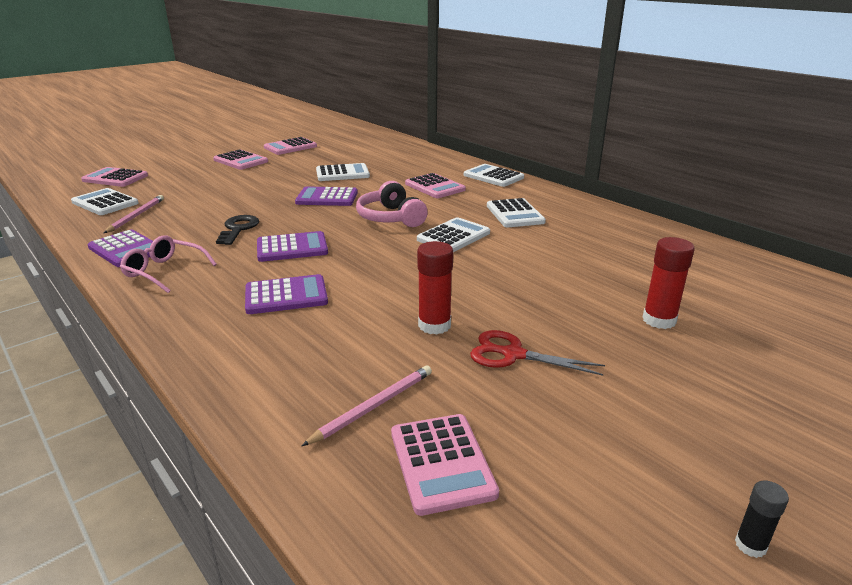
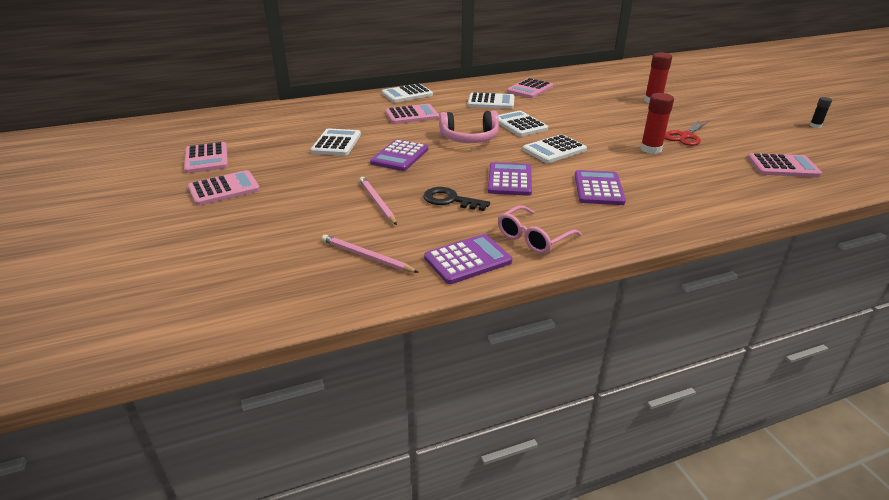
camera: 70 degrees left, 5 degrees up
(105, 203) = (296, 281): white calculator -> white calculator (554, 150)
(115, 178) = (190, 277): pink calculator -> pink calculator (530, 89)
(373, 406) = (738, 176): pink pencil -> pink pencil (377, 202)

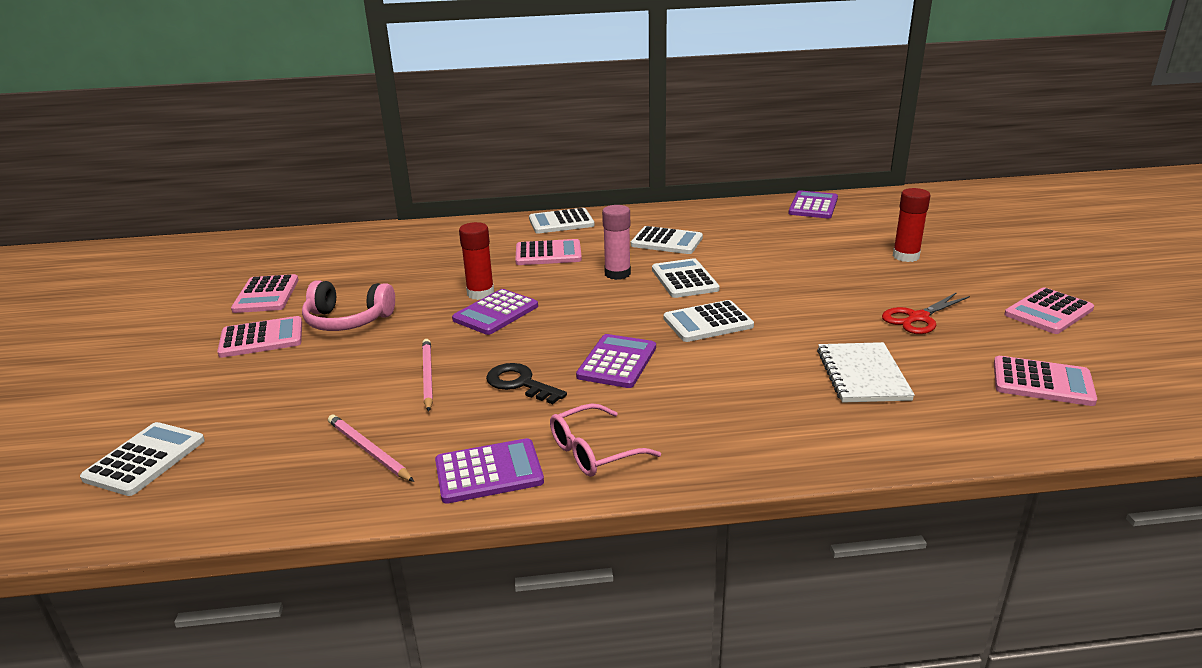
camera: 15 degrees right, 5 degrees down
(336, 143) = (429, 287): white calculator -> white calculator (145, 459)
(469, 138) = (602, 295): pink headphones -> pink headphones (347, 320)
(471, 124) = (617, 274): none -> pink glue stick
(530, 89) = (733, 226): pink calculator -> pink calculator (1048, 312)
(598, 188) = (732, 388): purple calculator -> purple calculator (813, 206)
(651, 149) = (850, 334): red glue stick -> red glue stick (480, 293)
(675, 172) = (863, 375): none -> white notebook
(815, 125) = (1147, 318): black glue stick -> none

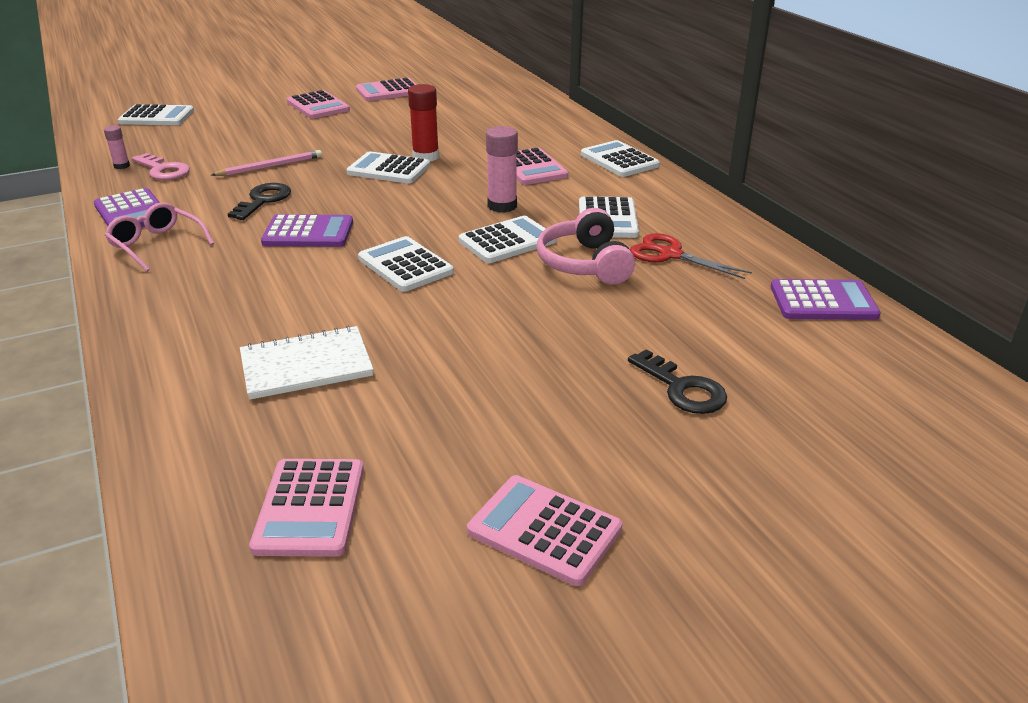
camera: 70 degrees right, 5 degrees up
(319, 486) = (121, 166): none -> pink glue stick
(347, 320) = (355, 123): pink headphones -> pink headphones (585, 264)
(368, 450) = (163, 170): pink pencil -> pink key
(496, 313) = (389, 169): purple calculator -> white calculator
(905, 256) = (682, 388): red glue stick -> black key
(918, 318) = (471, 402): red scissors -> red scissors (670, 254)

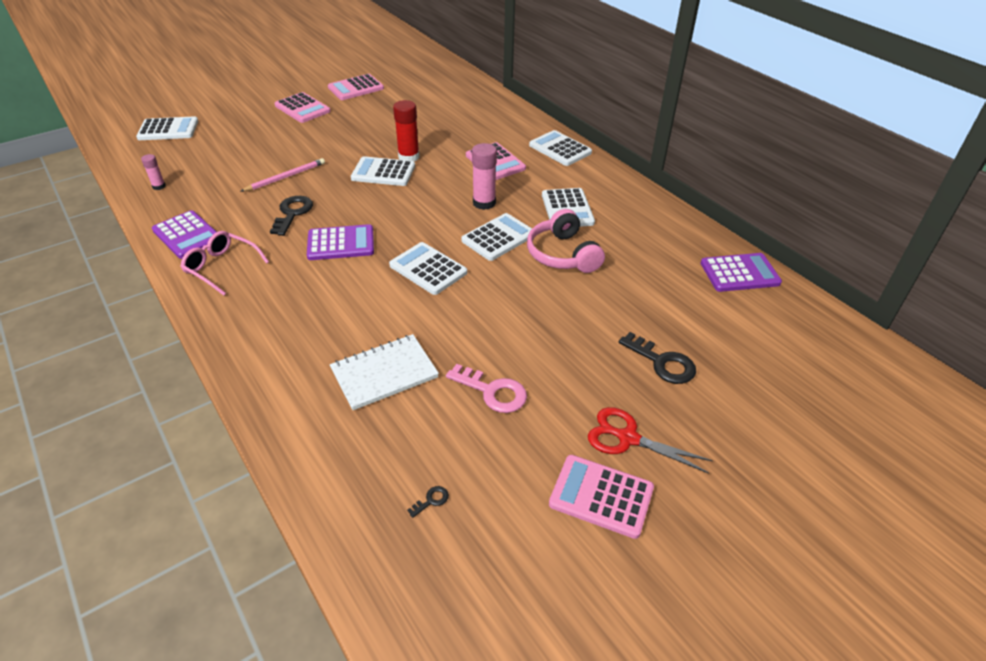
camera: 10 degrees left, 10 degrees up
(163, 170) = (196, 188): pink key -> pink key (492, 391)
(310, 508) = (431, 500): pink calculator -> black key
(670, 254) = (622, 240): red scissors -> red scissors (627, 438)

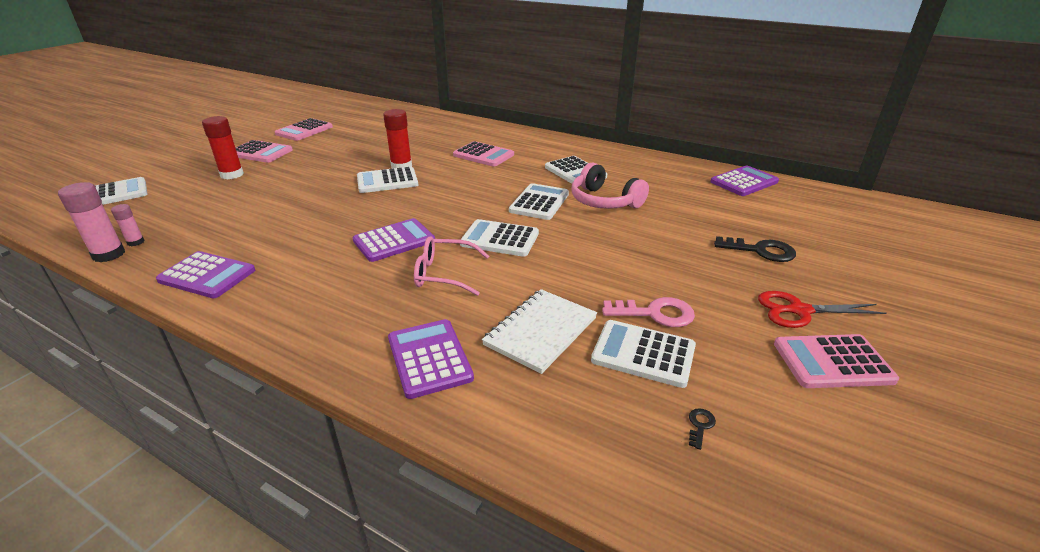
camera: 25 degrees left, 10 degrees down
(222, 267) = (275, 293): pink glasses -> pink glasses (445, 274)
(264, 130) = (232, 175): none -> red glue stick
(285, 177) = (287, 204): pink pencil -> none
(286, 365) = (429, 358): none -> purple calculator
(292, 213) = (320, 230): black key -> none
(484, 203) = (502, 182): pink glue stick -> pink glue stick (109, 254)
(560, 149) = (528, 137): white calculator -> white calculator (643, 354)

